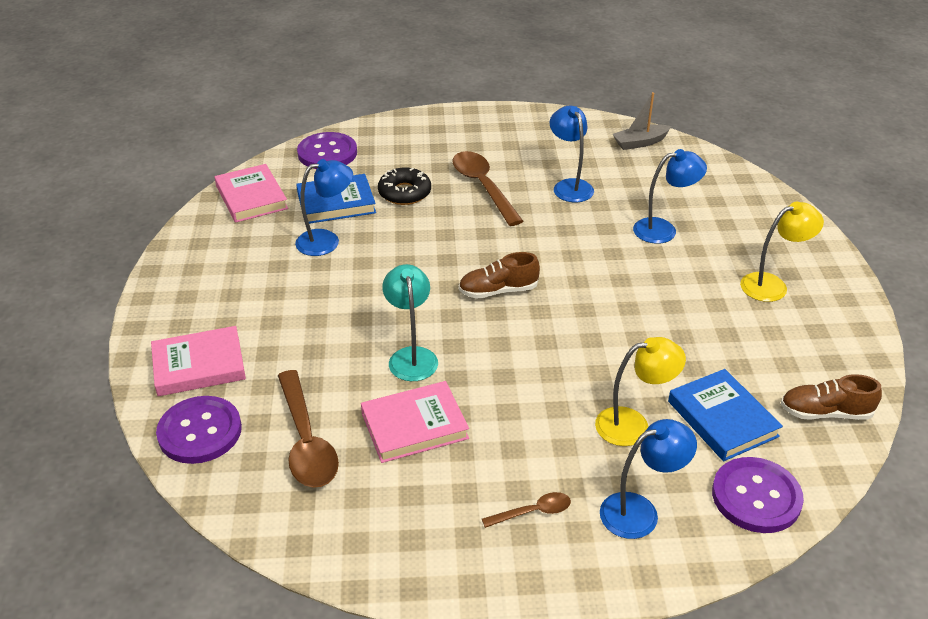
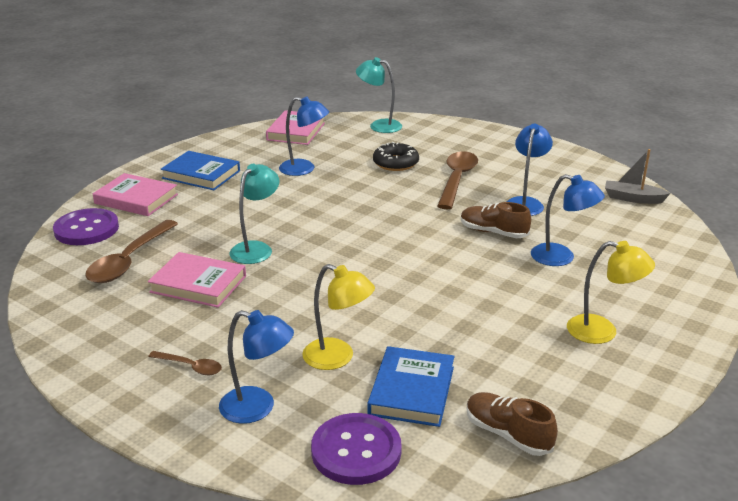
camera: 40 degrees right, 10 degrees down
(327, 153) = (379, 125): purple button -> turquoise lamp
(336, 203) = (342, 152): blue book -> blue book (201, 174)
(498, 291) = (370, 240): brown shoe -> brown shoe (493, 232)

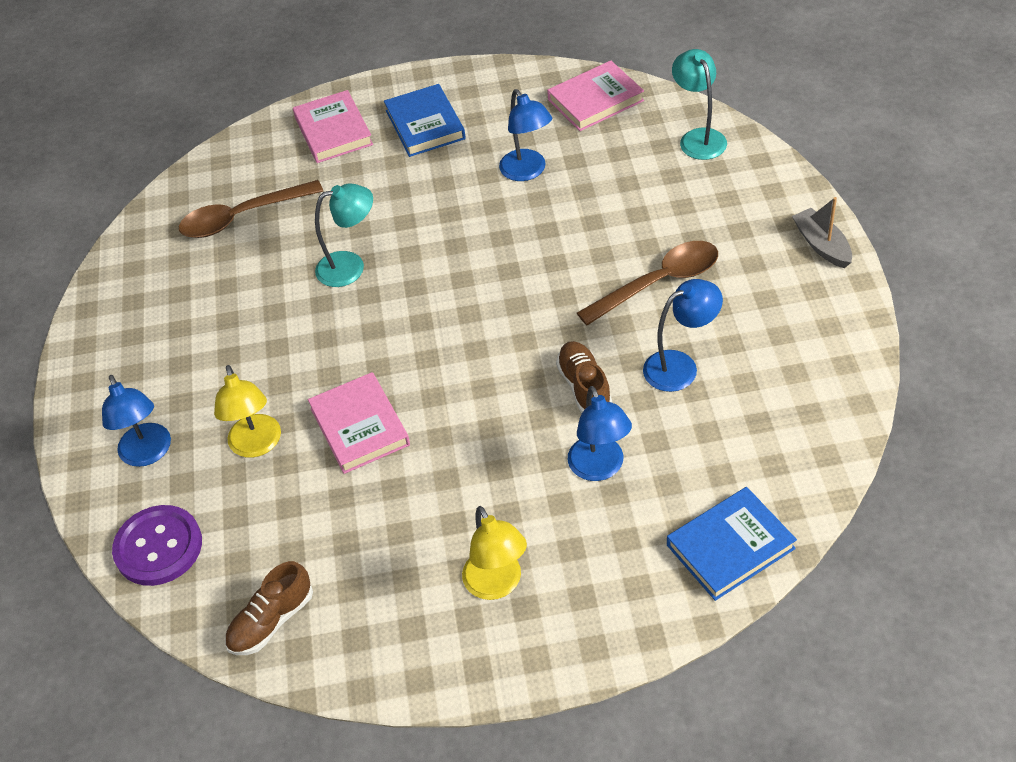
camera: 50 degrees right, 20 degrees up
(86, 229) = (254, 152): purple button -> none
(190, 367) = (154, 376): brown spoon -> none
(198, 284) = (258, 283): pink book -> pink book (359, 426)
(395, 163) = (630, 216): black donut -> none
(412, 391) = (264, 522): blue book -> blue book (730, 547)
(508, 434) = (271, 621): brown shoe -> brown shoe turned 135 degrees counterclockwise
(633, 198) = (814, 439): grey boat -> grey boat (822, 245)

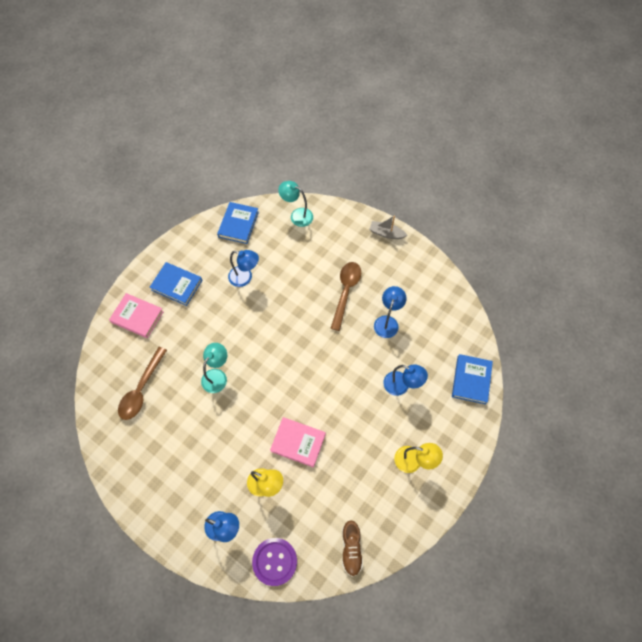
camera: 50 degrees left, 15 degrees up
(584, 387) = (363, 357): brown shoe -> none
(595, 100) = (238, 224): pink book -> blue book

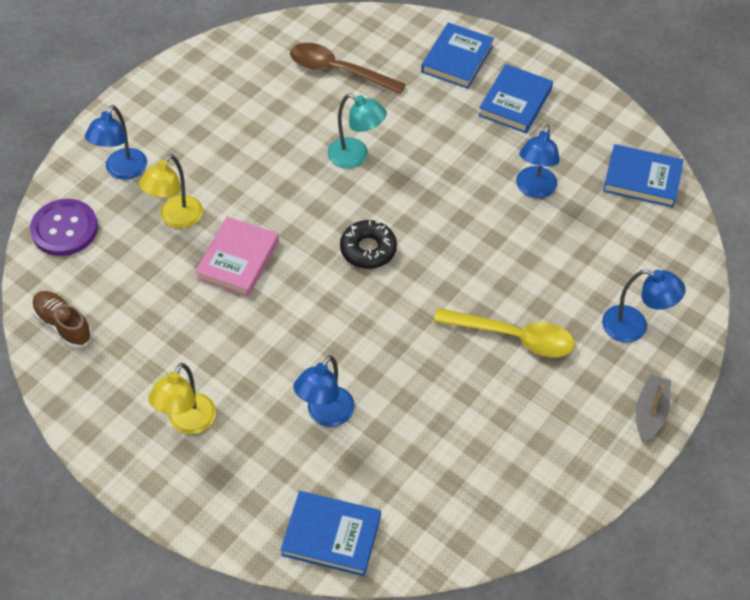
camera: 90 degrees right, 10 degrees down
(137, 317) = (457, 59): pink book -> blue book
(289, 367) = (368, 249): none -> black donut
(297, 215) = (673, 265): turquoise lamp -> none
(346, 292) = (513, 337): brown spoon -> yellow spoon
(351, 549) = (63, 325): brown shoe -> brown shoe turned 45 degrees clockwise
(387, 322) = (453, 401): blue lamp -> blue lamp (634, 327)

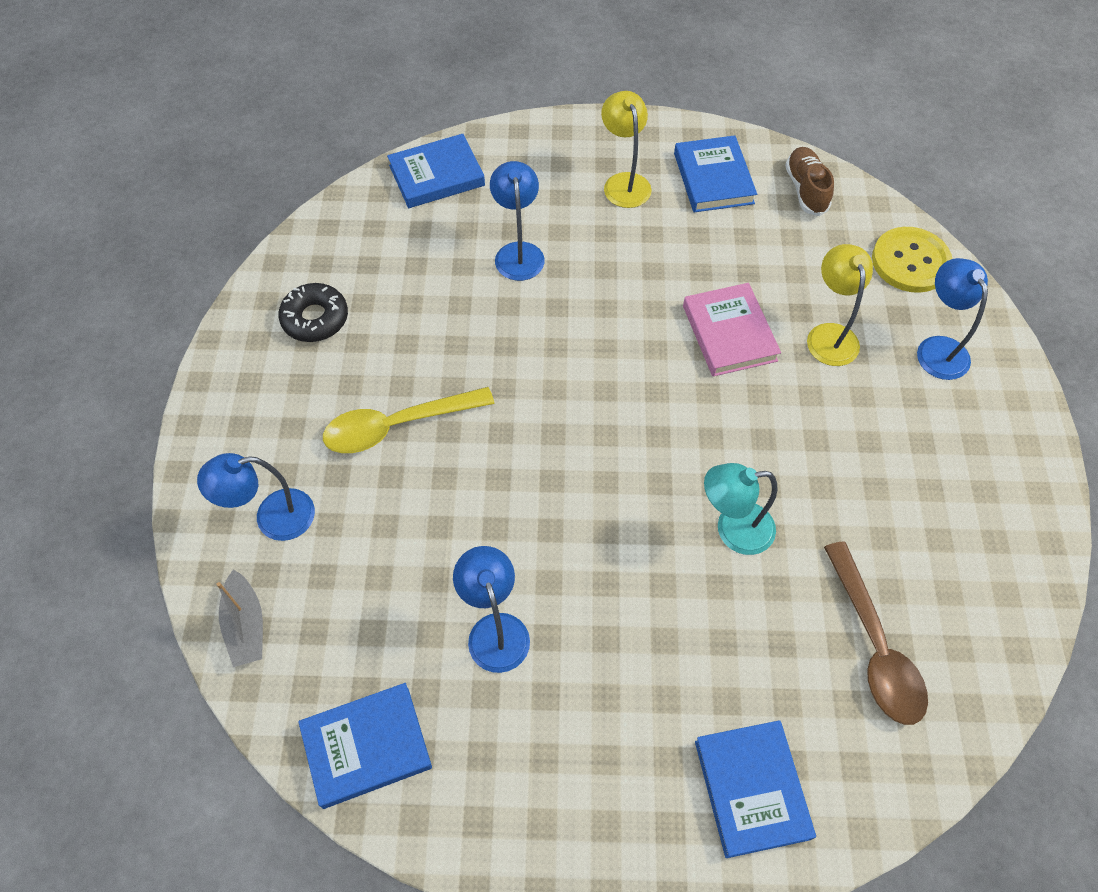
camera: 145 degrees right, 5 degrees up
(63, 325) = (806, 189): brown shoe -> brown shoe turned 105 degrees counterclockwise
(64, 229) = (910, 262): purple button -> yellow button
(338, 71) = (874, 646): brown spoon -> brown spoon turned 90 degrees clockwise
(368, 249) = (617, 425): black donut -> black donut (315, 318)
(515, 102) = (616, 764): blue book -> blue book (713, 178)
(650, 413) = (211, 432): grey boat -> grey boat (246, 625)

